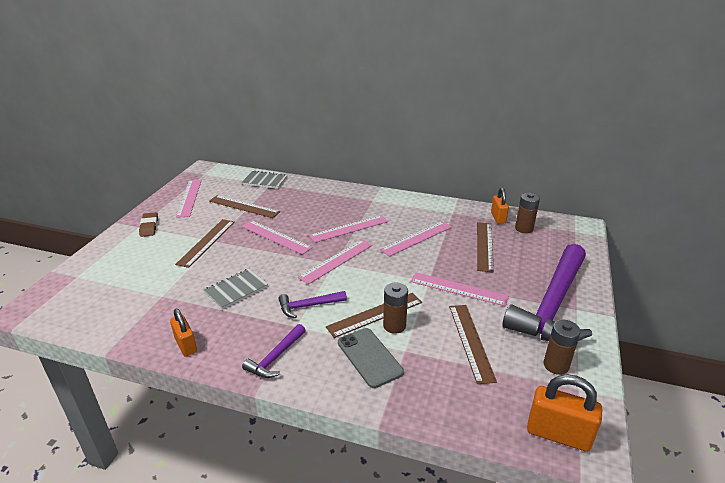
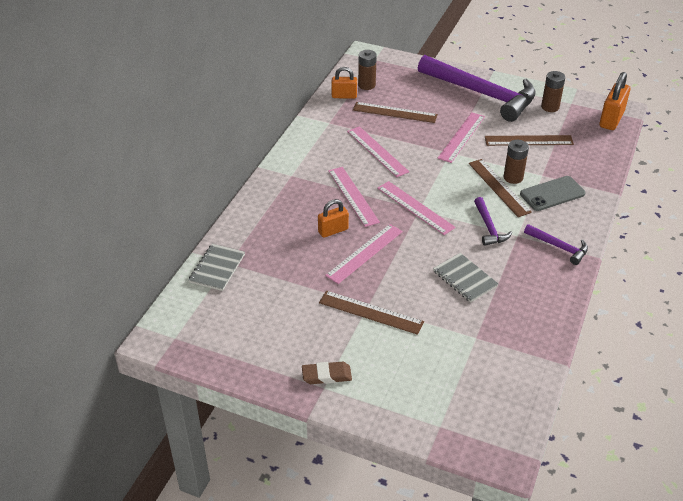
camera: 85 degrees left, 10 degrees up
(186, 345) = (550, 307): orange padlock -> orange padlock (333, 230)
(189, 198) = (250, 344): pink ruler -> none
(244, 206) = (287, 285): brown ruler -> none

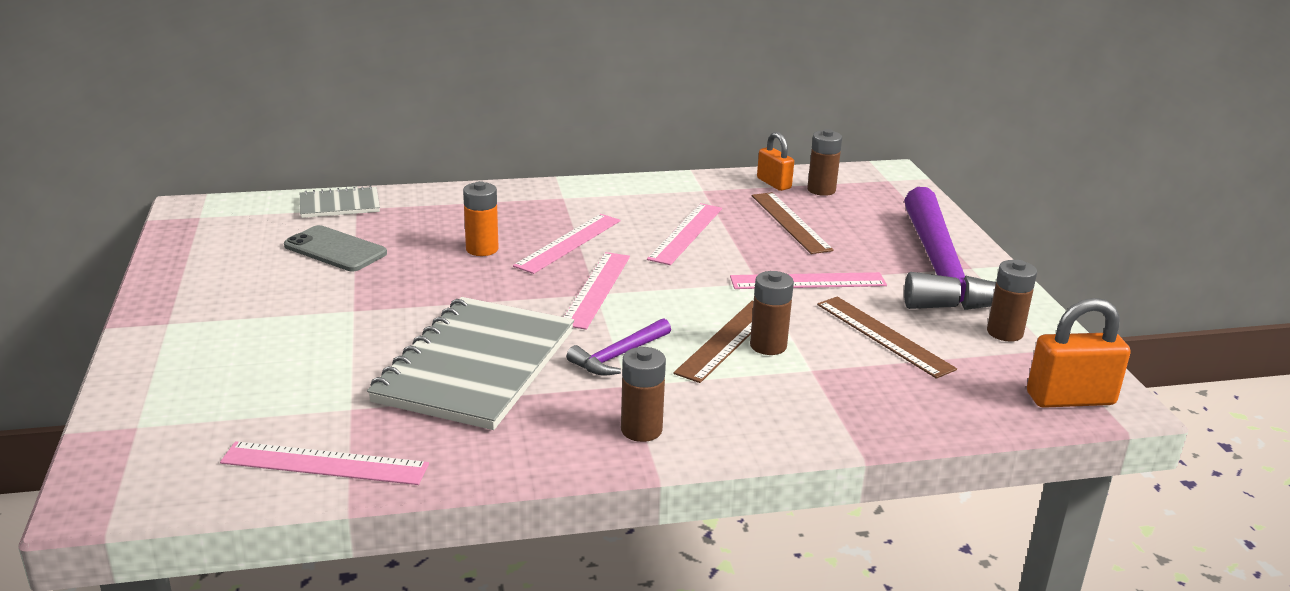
camera: 55 degrees right, 15 degrees down
(326, 375) = (192, 318): brown eraser -> none
(333, 230) = (482, 249): orange padlock -> orange battery
(365, 253) = (457, 281): pink ruler -> pink ruler (324, 464)
(370, 312) = (339, 315): brown ruler -> none
(464, 279) = (476, 366): grey notebook -> grey notebook, size x2.03
(552, 194) = (773, 390): grey phone -> grey phone (335, 250)
(559, 247) = (641, 430): purple hammer -> brown battery

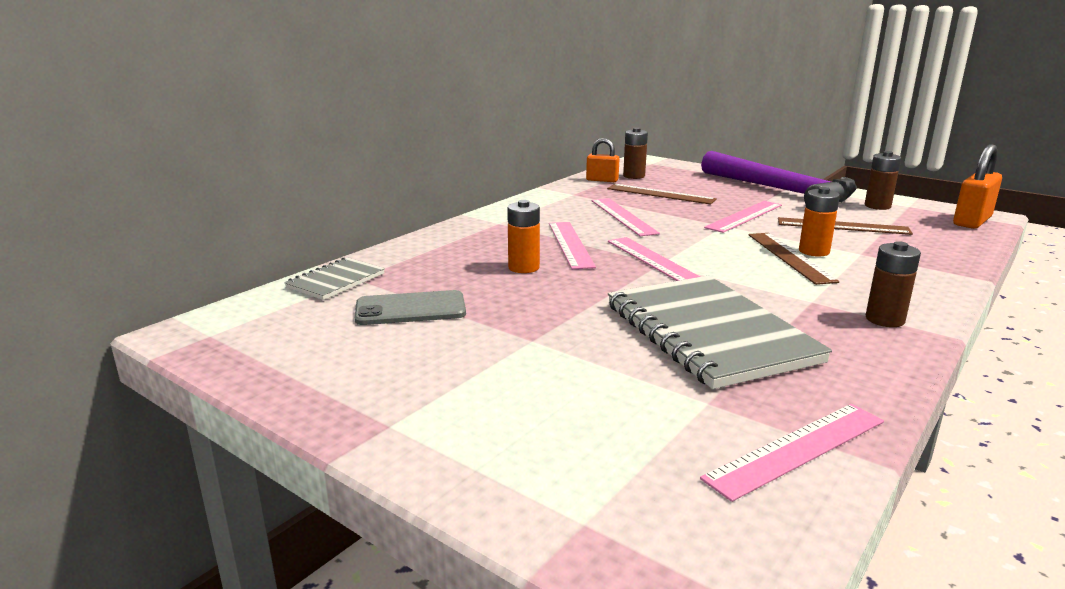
camera: 40 degrees left, 5 degrees down
(618, 356) = (765, 289): purple hammer -> none
(768, 346) = (814, 251): brown battery -> orange battery

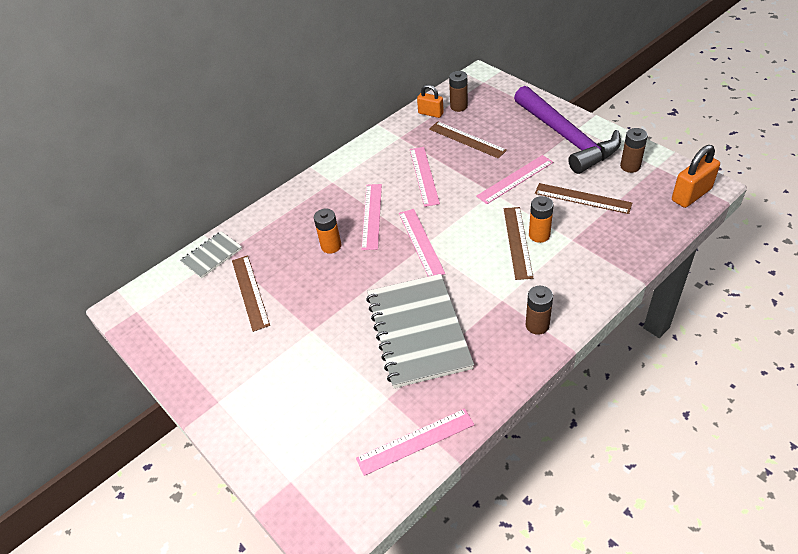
camera: 15 degrees right, 25 degrees up
(410, 309) = (250, 292): grey phone -> brown ruler

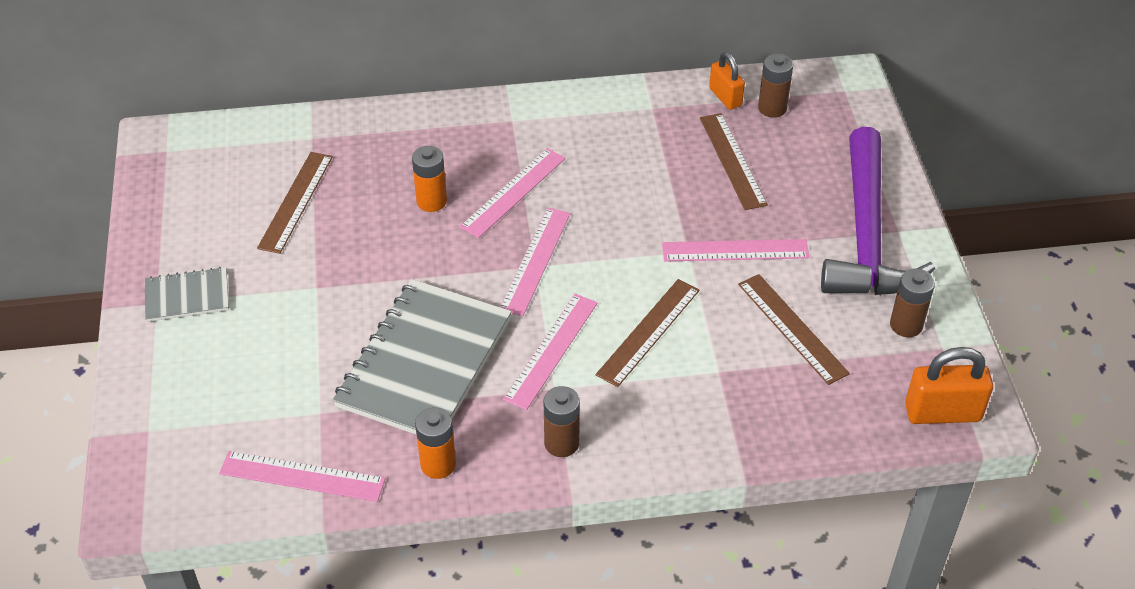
camera: 30 degrees right, 0 degrees up
(212, 256) = (296, 133): grey notebook -> grey notebook (187, 296)
(424, 176) = (628, 178): pink ruler -> pink ruler (551, 350)
(539, 235) = (684, 340): orange battery -> orange battery (438, 464)

